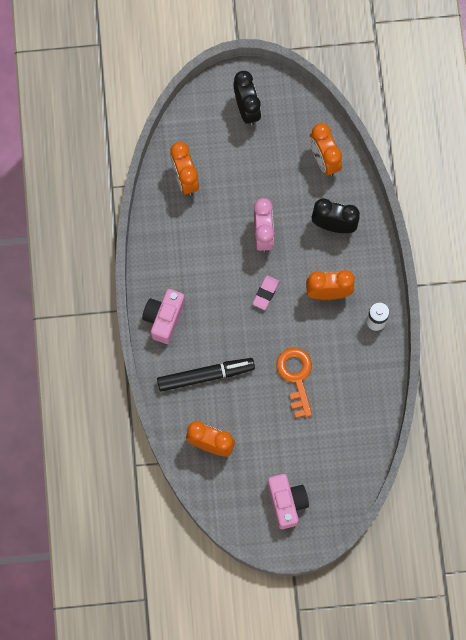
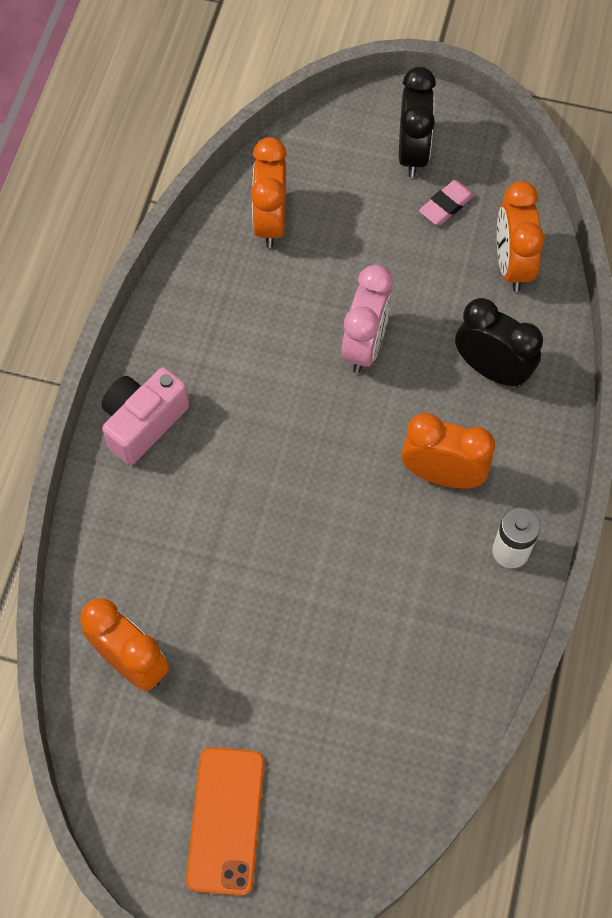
camera: 20 degrees right, 10 degrees down
(205, 376) = (173, 541): black marker -> none
(265, 293) = (332, 440): pink eraser -> pink eraser (446, 205)
(286, 502) = (226, 820): pink camera -> orange phone
(296, 377) = (331, 598): orange key -> none

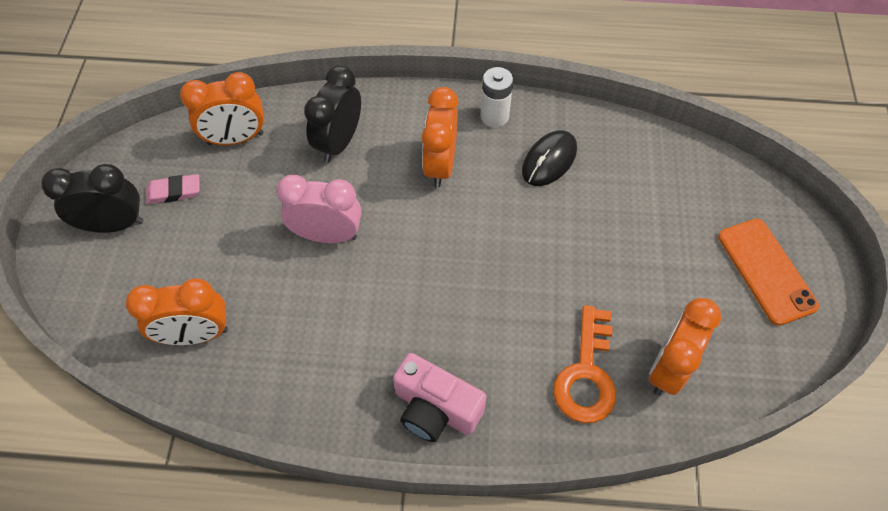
camera: 100 degrees left, 5 degrees down
(145, 575) = (586, 374): none -> orange key
(226, 820) = (766, 271): orange phone -> orange phone turned 75 degrees clockwise
(431, 602) = (549, 160): none -> black mouse
(446, 205) = (174, 192): pink eraser -> pink eraser turned 45 degrees counterclockwise

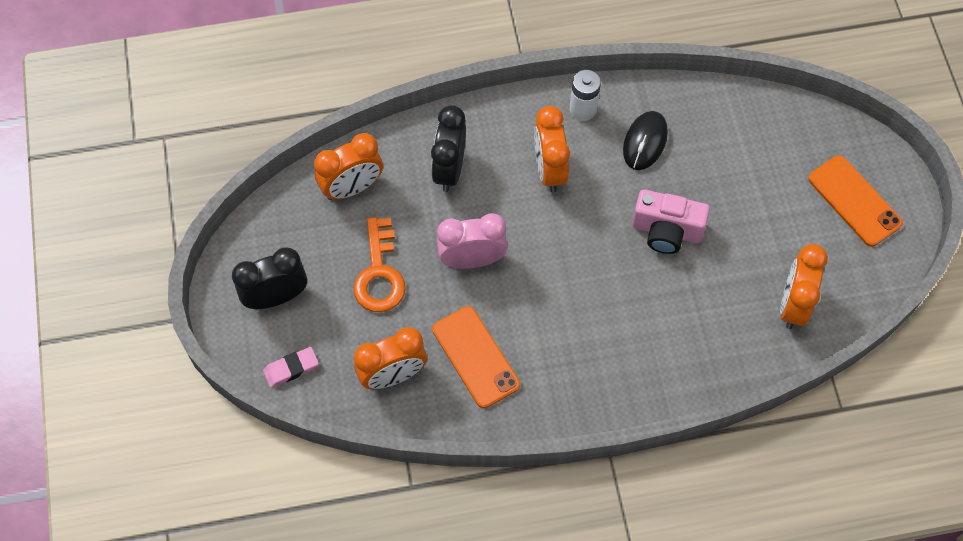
camera: 15 degrees left, 5 degrees up
(174, 192) = (317, 253): pink eraser -> pink eraser (291, 369)
(291, 337) = (476, 357): none -> orange phone
(435, 409) = (616, 385): pink camera -> pink camera (666, 231)
(586, 374) = (729, 326): orange key -> orange key (379, 274)

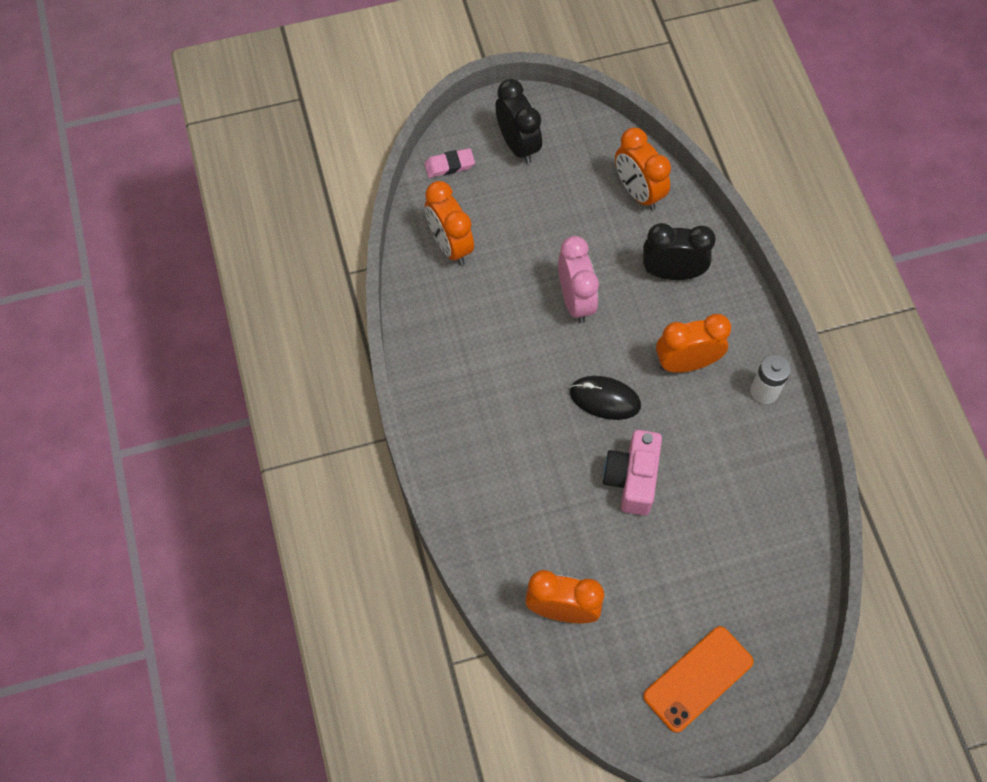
camera: 85 degrees right, 0 degrees up
(291, 369) = (449, 165): pink eraser -> pink eraser turned 75 degrees counterclockwise
(379, 274) = (551, 224): orange key -> none
(476, 357) = (474, 312): orange phone -> none
(645, 142) = (735, 454): black mouse -> black mouse (605, 399)

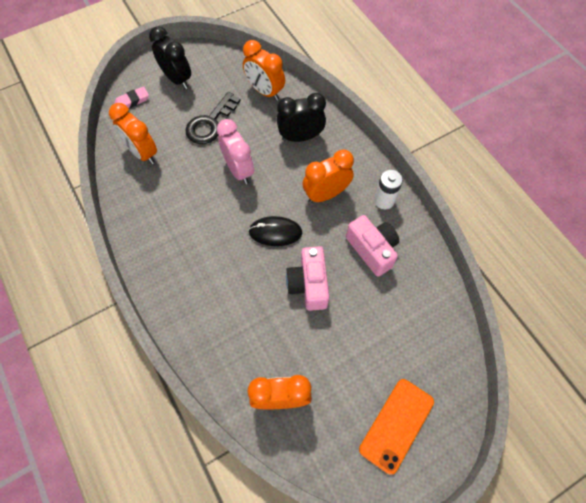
camera: 15 degrees left, 0 degrees up
(551, 223) = (210, 123): none -> black key
(729, 454) = (372, 250): none -> pink camera

